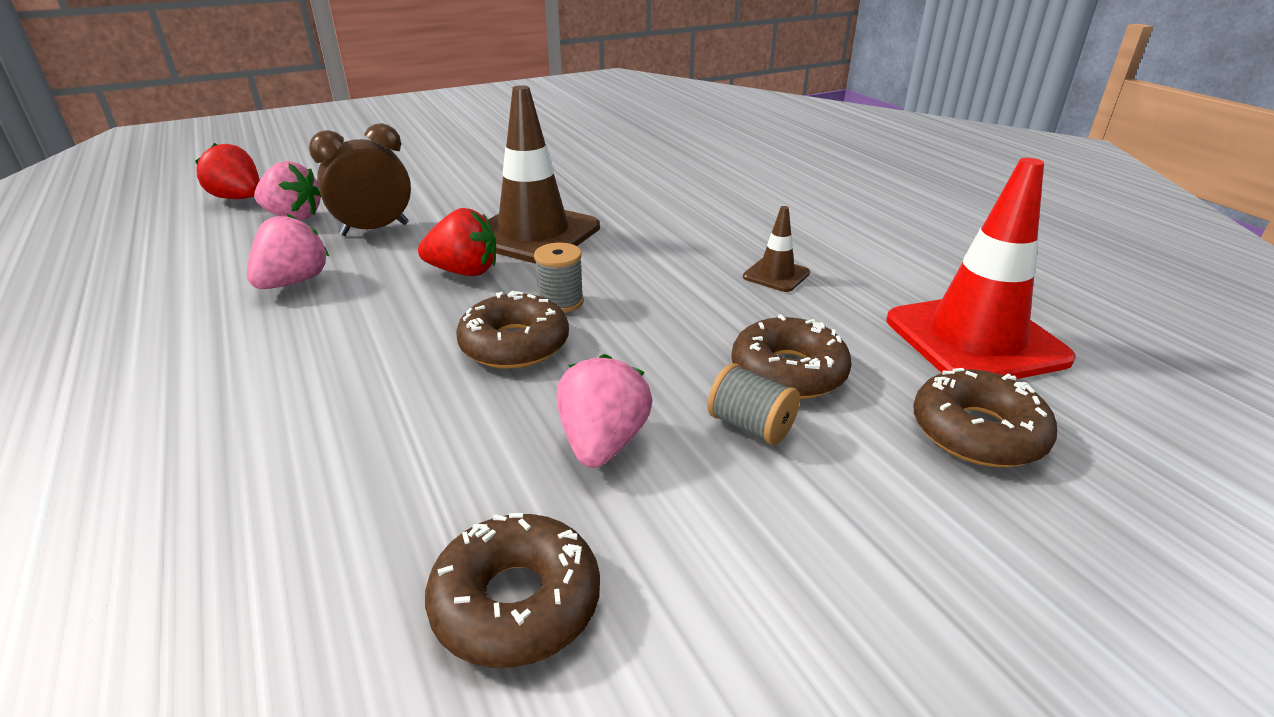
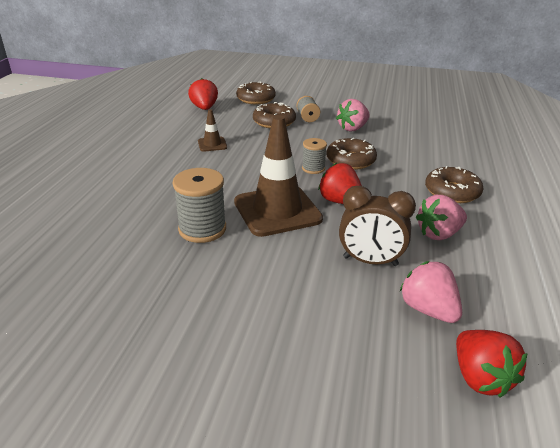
camera: 140 degrees left, 0 degrees up
(516, 602) = (401, 116): brown donut -> brown donut (452, 192)
(585, 195) = (202, 229): none -> grey spool
(975, 339) = (204, 108): red traffic cone -> red strawberry

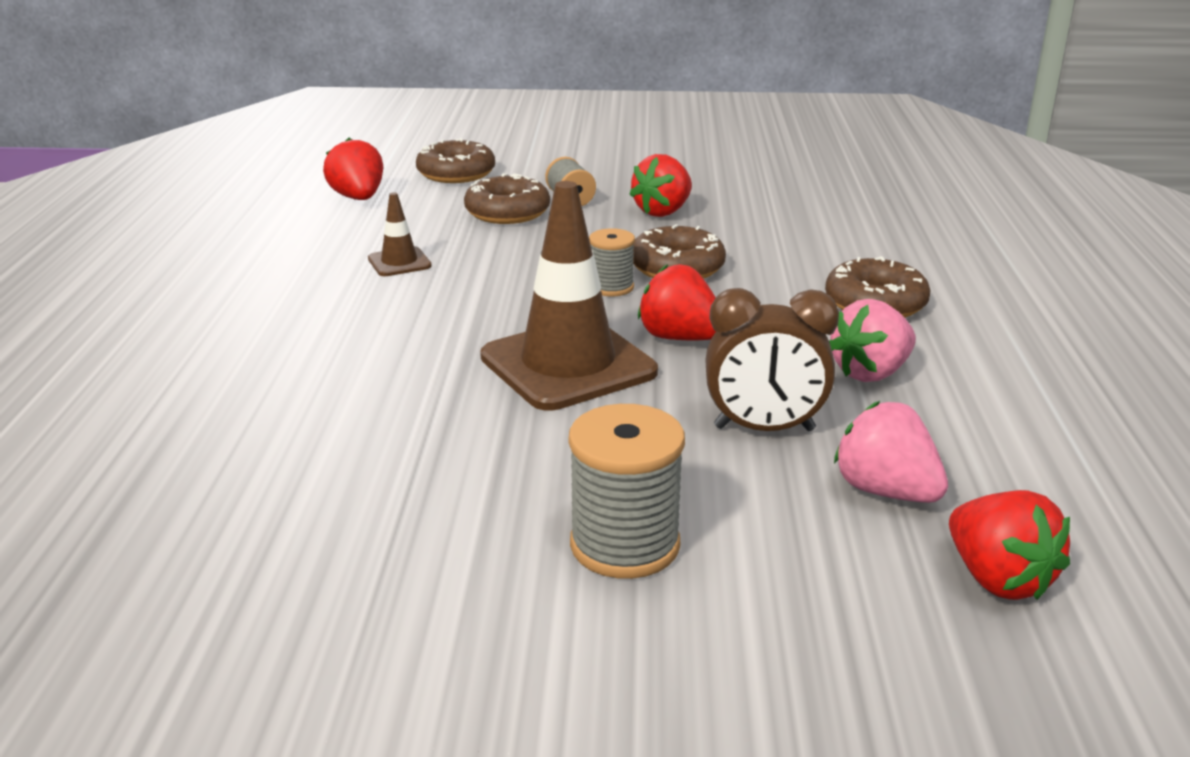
camera: 10 degrees left, 5 degrees down
(202, 229) = (436, 410): grey spool -> grey spool (625, 545)
(352, 128) = (663, 211): pink strawberry -> red strawberry

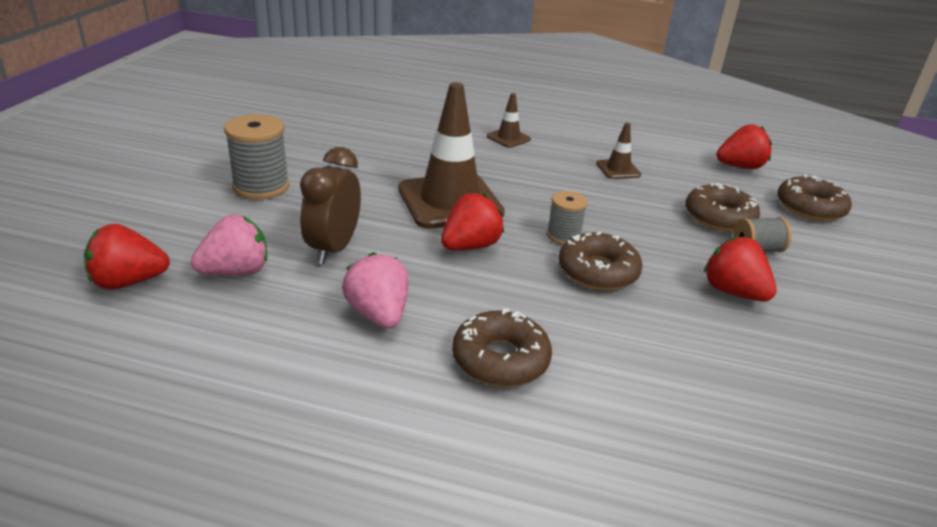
camera: 100 degrees right, 5 degrees up
(308, 343) = (508, 138): none -> brown traffic cone

